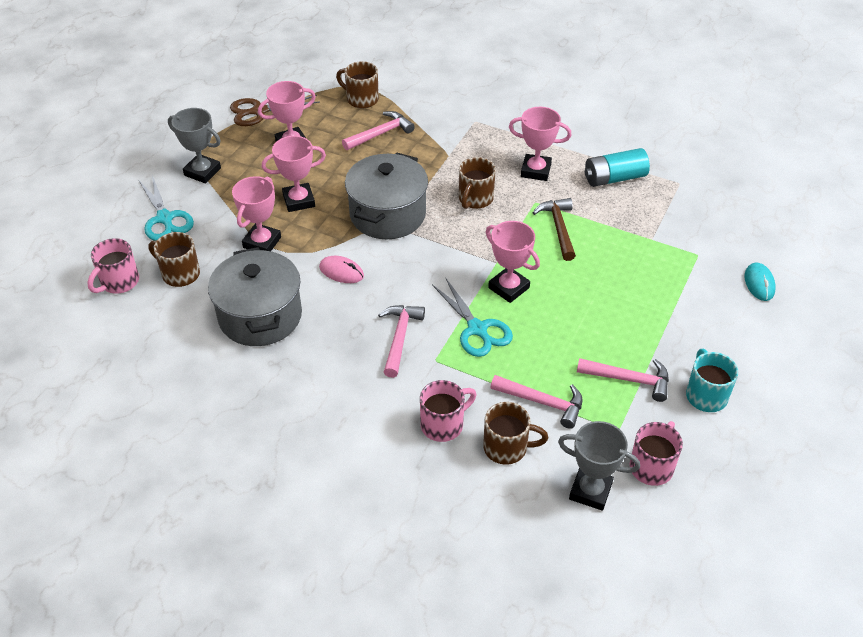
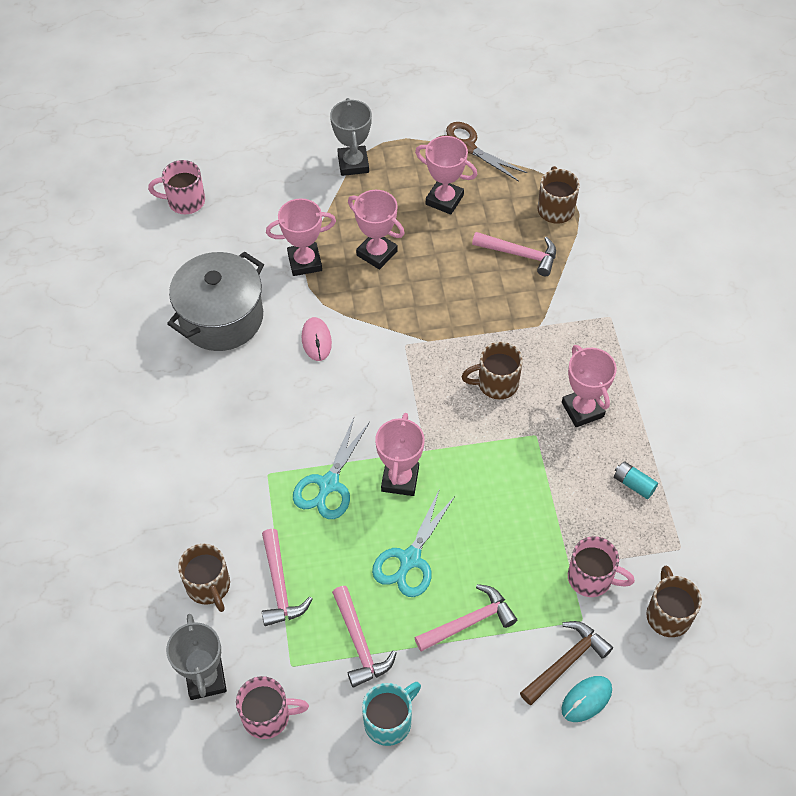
camera: 55 degrees right, 10 degrees up
(165, 218) = (277, 179): turquoise scissors -> turquoise scissors (410, 559)
(179, 274) = (225, 233): brown mug -> brown mug (668, 614)
(387, 214) = (416, 328): grey pot -> none
(399, 338) = (273, 431): pink hammer -> pink hammer (469, 622)
(443, 424) = (200, 523): pink mug -> pink mug (591, 578)
(558, 228) = (515, 475): brown hammer -> brown hammer (566, 662)
(614, 178) = (633, 484): turquoise battery -> turquoise battery, size x0.56

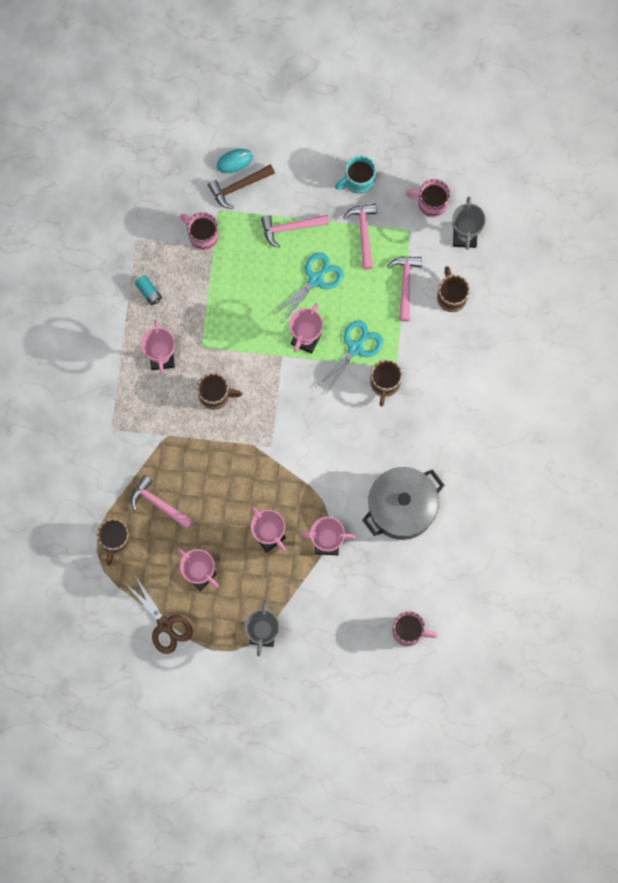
camera: 165 degrees left, 20 degrees up
(316, 340) = (335, 468): pink mouse -> none
(668, 614) = (163, 199): brown mug -> brown mug (385, 383)

